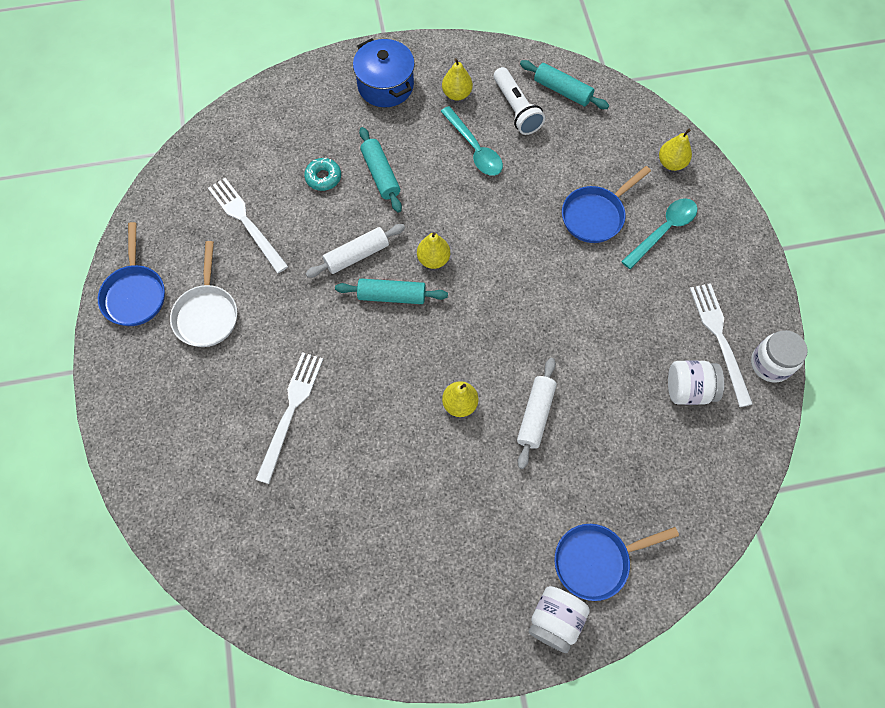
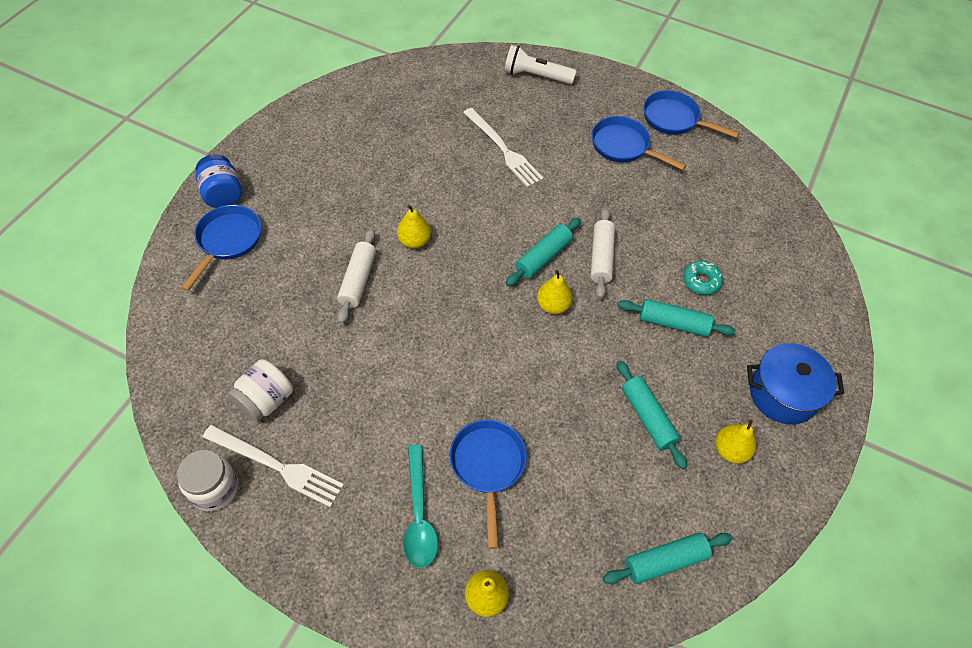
camera: 125 degrees right, 10 degrees down
(207, 314) = (623, 146): white pan -> blue pan
(246, 222) = (691, 208): white fork -> none
(474, 149) = (647, 417): turquoise spoon -> turquoise rolling pin
(516, 109) = (671, 493): white flashlight -> white flashlight (536, 76)
(535, 415) = (358, 280): white rolling pin -> white rolling pin turned 45 degrees clockwise
(555, 620) = (223, 194): white jar -> blue jar

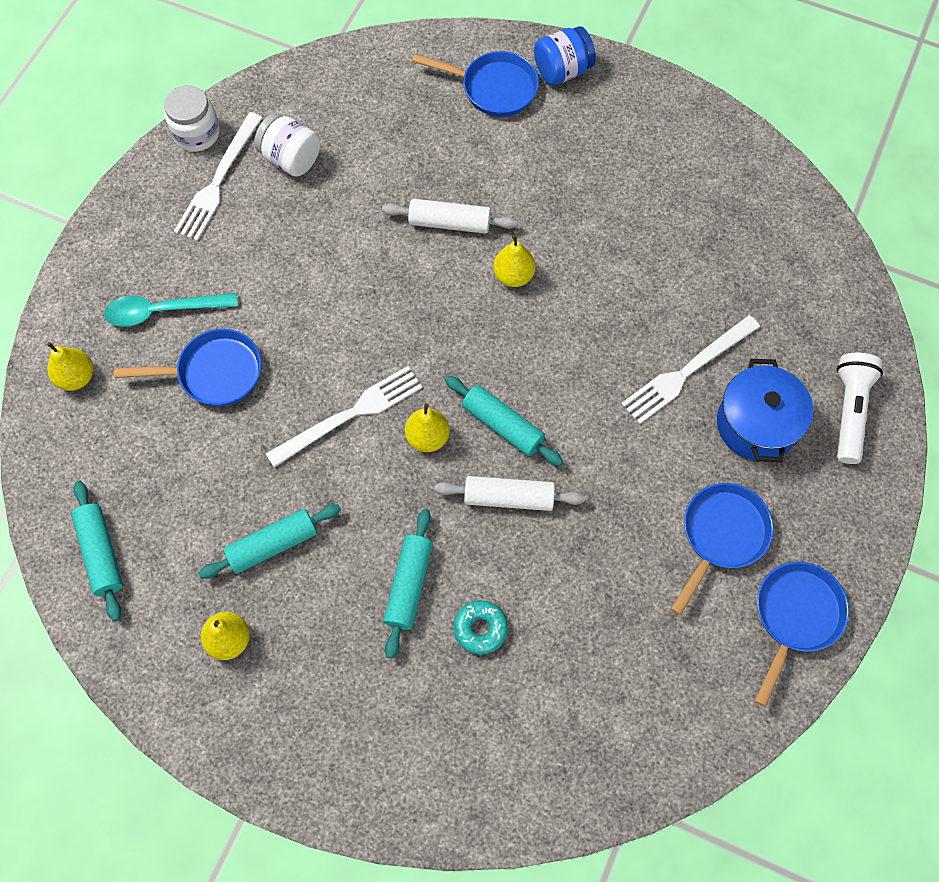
camera: 90 degrees right, 10 degrees up
(532, 358) = (350, 415): none -> white fork
(783, 394) = (307, 718): blue pot -> blue pot (756, 424)

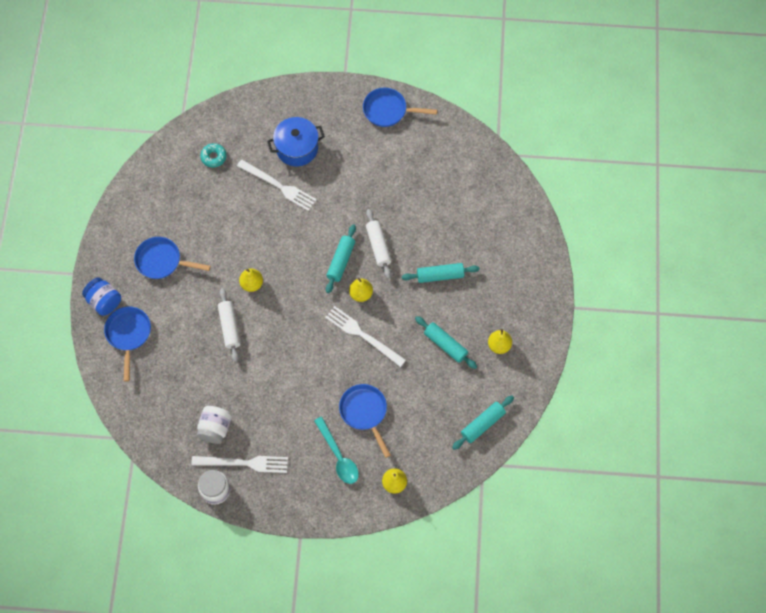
camera: 110 degrees left, 0 degrees up
(480, 629) = (448, 237): turquoise donut -> turquoise donut (213, 157)
(721, 535) = (361, 149): blue pan -> blue pan (162, 261)
(849, 411) = (274, 110): white flashlight -> none

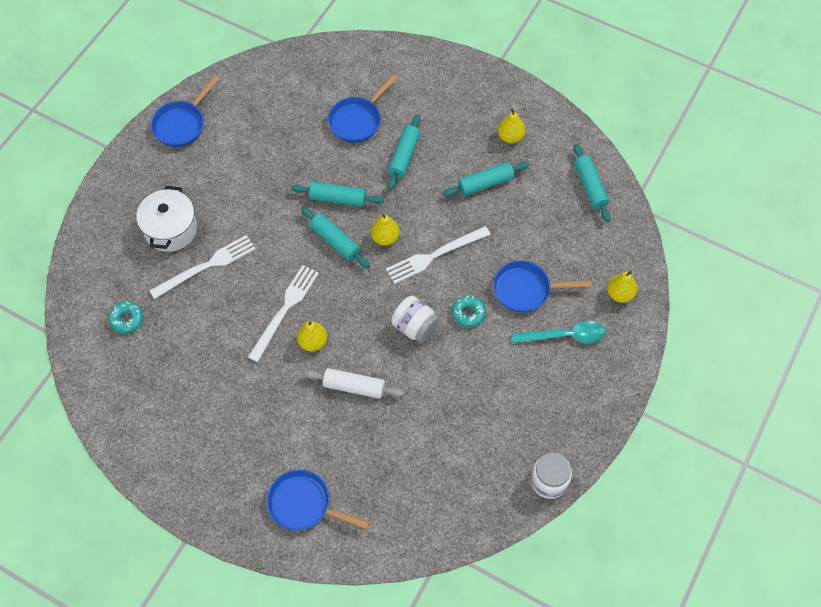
camera: 65 degrees left, 5 degrees down
(104, 301) = (244, 517): blue jar -> none
(162, 261) = (228, 429): blue pan -> blue pan (357, 120)
(215, 428) = (473, 451): white jar -> white jar (415, 327)
(244, 463) = (529, 437): white fork -> white fork (285, 310)
(297, 148) = (171, 229): blue pot -> white pot
(325, 379) = (468, 313): none -> turquoise donut
(378, 246) = (338, 198): white rolling pin -> turquoise rolling pin

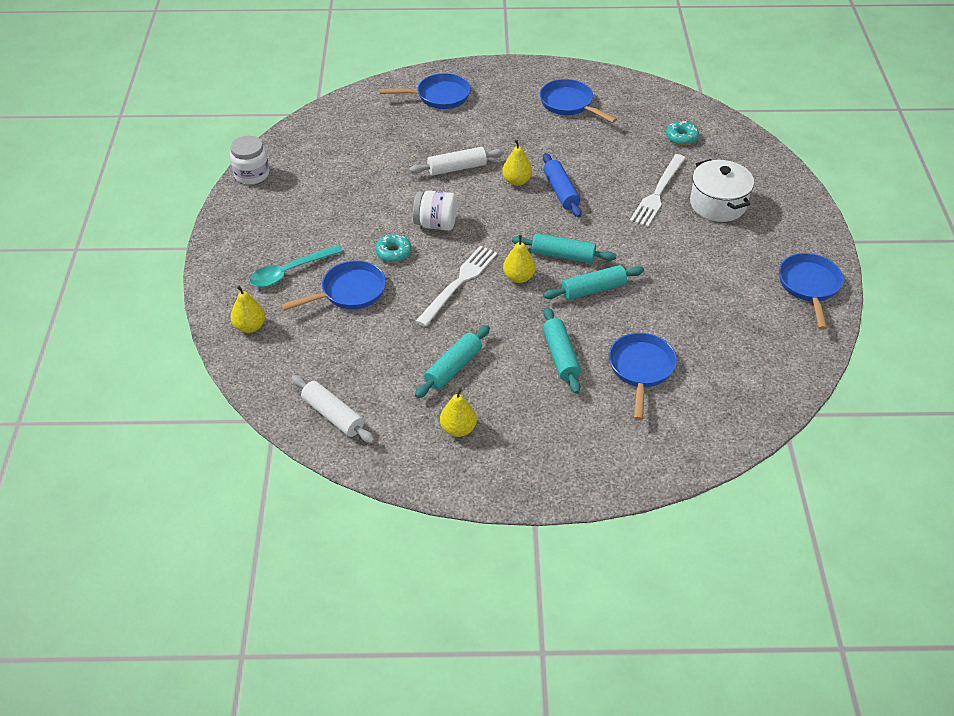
camera: 150 degrees right, 15 degrees down
(187, 420) = (569, 104): none -> blue pan
(285, 310) = (560, 191): white fork -> blue rolling pin
(590, 187) = (333, 415): turquoise rolling pin -> white rolling pin

